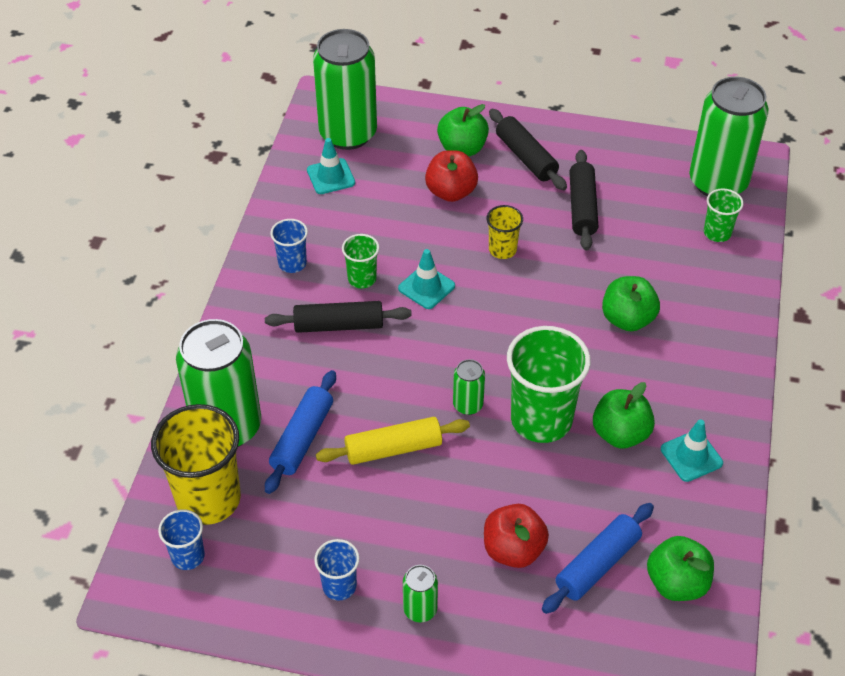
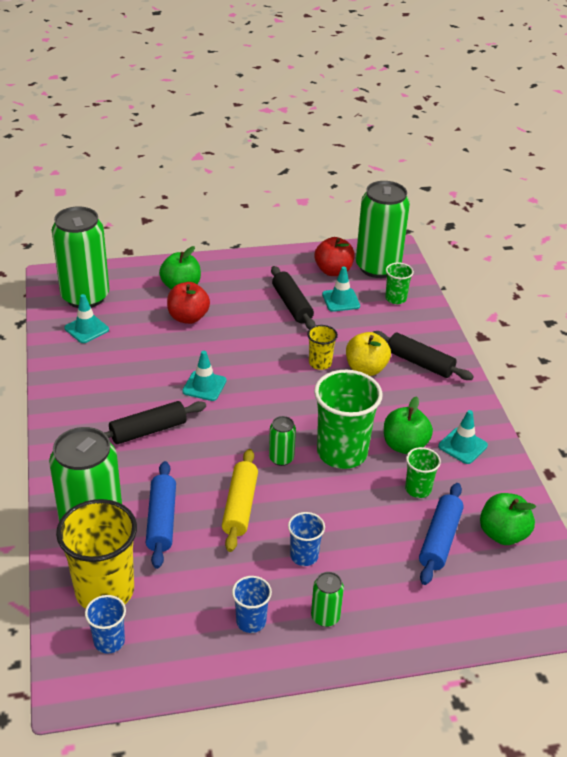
camera: 25 degrees left, 10 degrees down
(292, 263) = (86, 396): blue cup -> blue cup (304, 556)
(362, 278) = (150, 393): green cup -> green cup (418, 489)
(393, 448) = (240, 506): yellow rolling pin -> yellow rolling pin turned 45 degrees counterclockwise
(502, 249) = (248, 346): yellow cup -> yellow cup (320, 363)
(513, 550) = (372, 549): red apple -> red apple (333, 271)
(526, 157) = (232, 282): black rolling pin -> black rolling pin (420, 363)
(627, 319) = (366, 369): green apple -> yellow apple
(646, 217) = (341, 300): none -> turquoise traffic cone

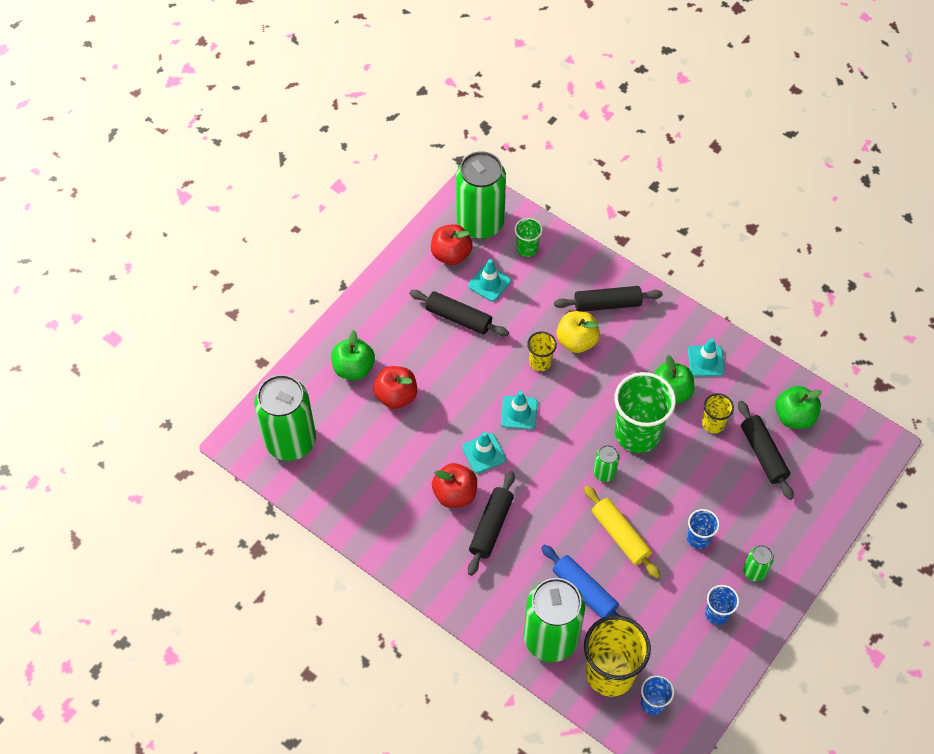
camera: 40 degrees left, 20 degrees up
(86, 329) = (332, 472): turquoise traffic cone -> turquoise traffic cone (519, 413)
(150, 394) = (455, 494): none -> red apple
(418, 489) = (713, 423): green cup -> yellow cup
(440, 539) = (763, 454): blue rolling pin -> black rolling pin

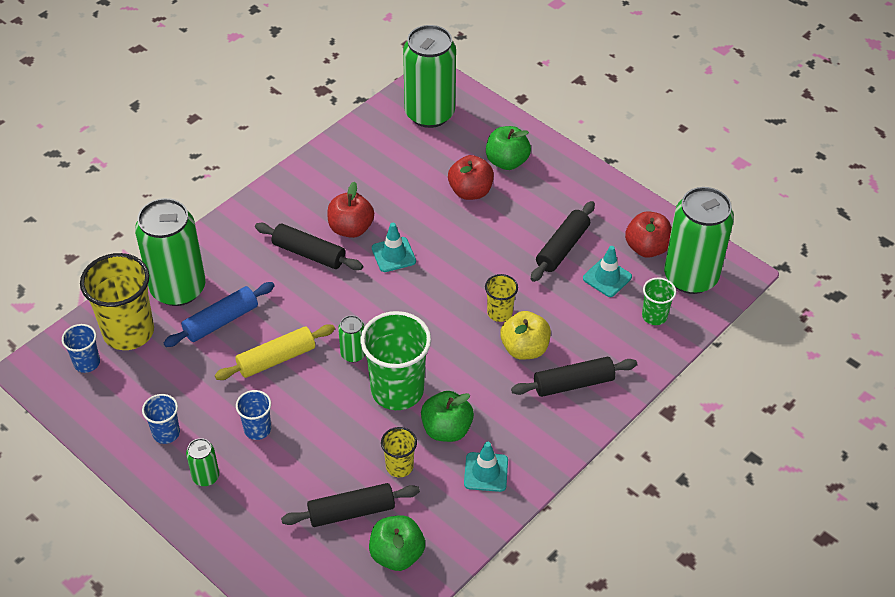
camera: 95 degrees right, 10 degrees down
(519, 413) = (438, 288): turquoise traffic cone -> none
(607, 304) = (573, 383): black rolling pin -> black rolling pin turned 75 degrees clockwise

